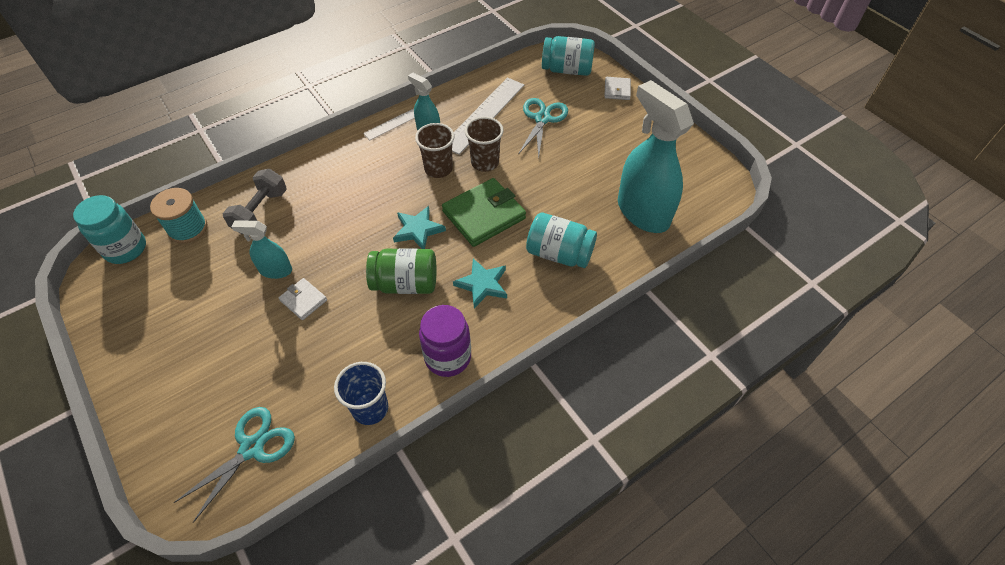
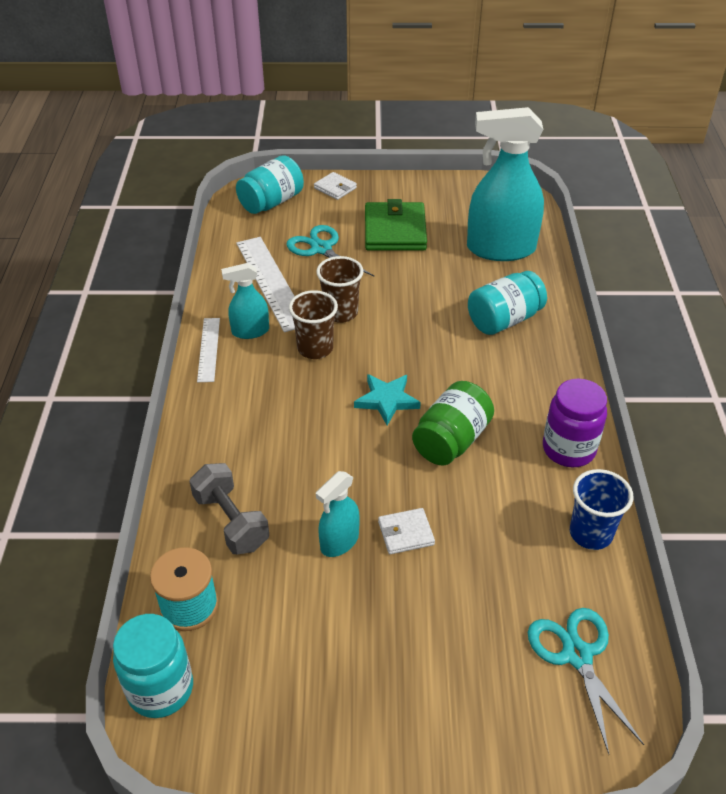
camera: 55 degrees left, 10 degrees down
(482, 284) = (499, 386): turquoise star -> none
(484, 215) = (410, 345): green wallet -> green wallet (395, 231)

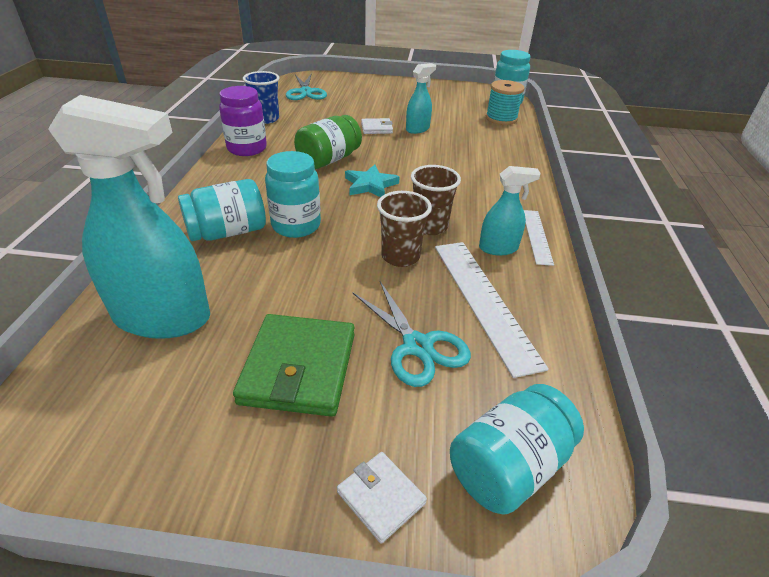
camera: 175 degrees left, 5 degrees down
(231, 521) = (485, 141): grey dumbbell -> none
(445, 334) = (296, 225): none -> turquoise jar

